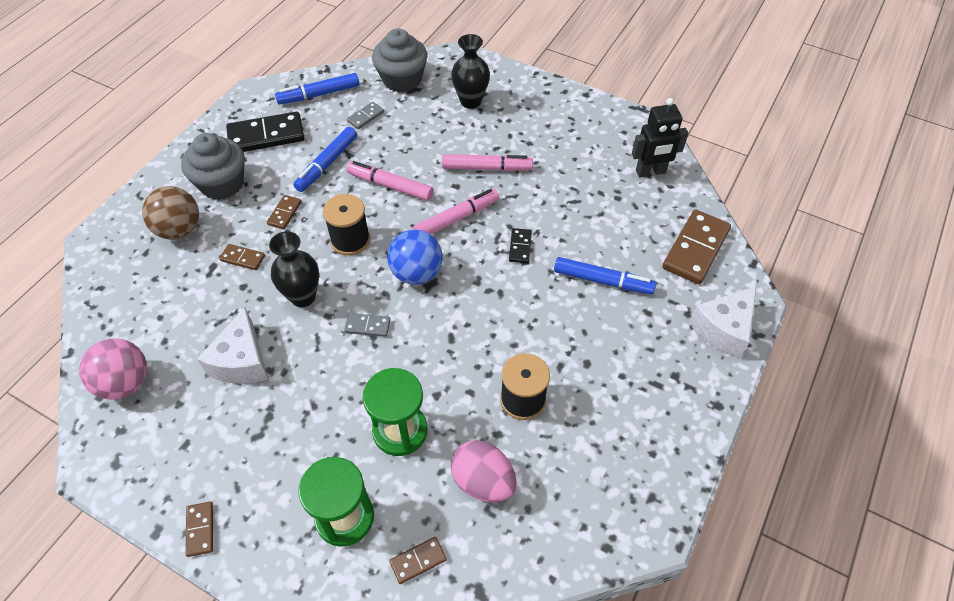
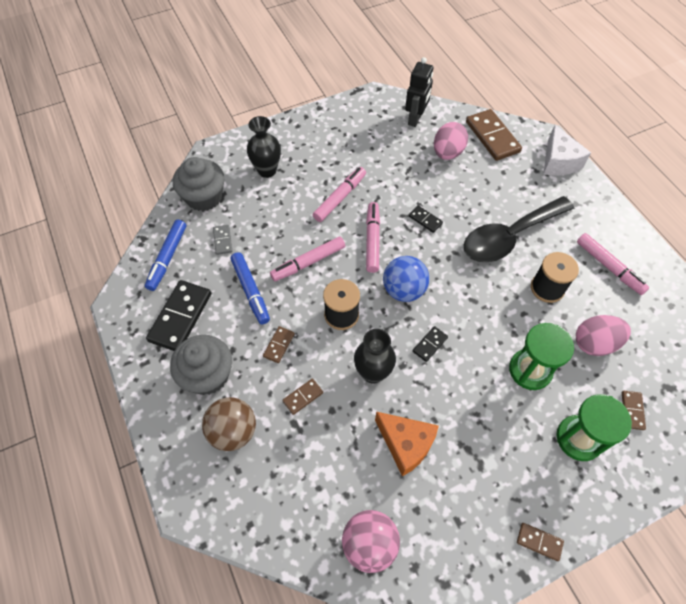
camera: 55 degrees left, 5 degrees up
(242, 361) = (406, 444): white cheese -> orange cheese
(284, 213) = (278, 345): brown domino -> brown domino turned 60 degrees clockwise
(367, 326) = (430, 344): grey domino -> black domino
(564, 331) = (509, 236): none -> black spoon
(602, 281) = (484, 195): blue marker -> none
(607, 451) = (609, 267): none -> pink marker
(630, 221) = (447, 153): none -> pink egg

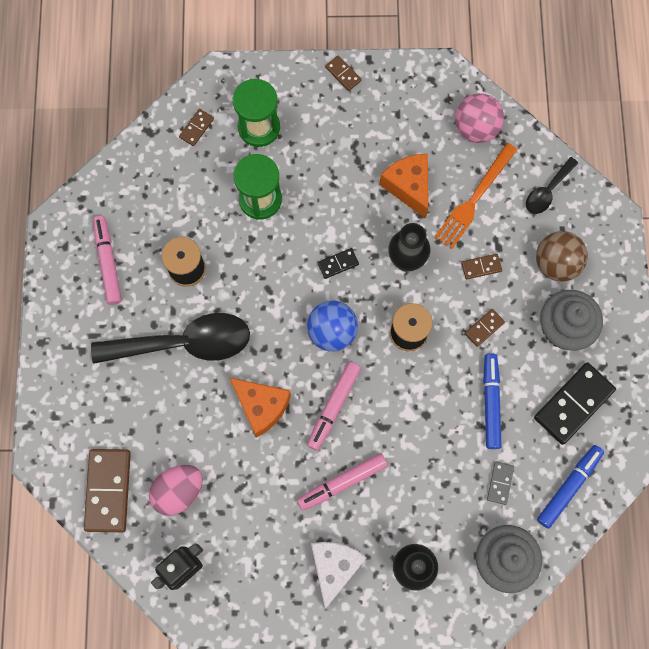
camera: 155 degrees left, 15 degrees up
(266, 505) = (547, 191): none -> black spoon
(308, 262) = (416, 410): pink marker -> none
(337, 462) = (474, 199): none -> orange fork
(425, 220) = (261, 406): black domino -> orange cheese
(558, 162) = (57, 415): white cheese -> white cheese (334, 567)
(594, 343) = (183, 196): pink egg -> none

